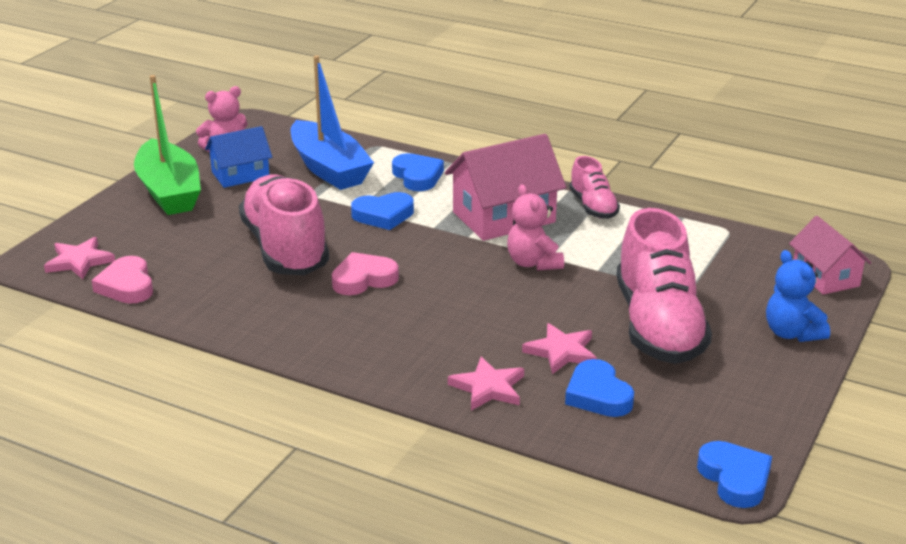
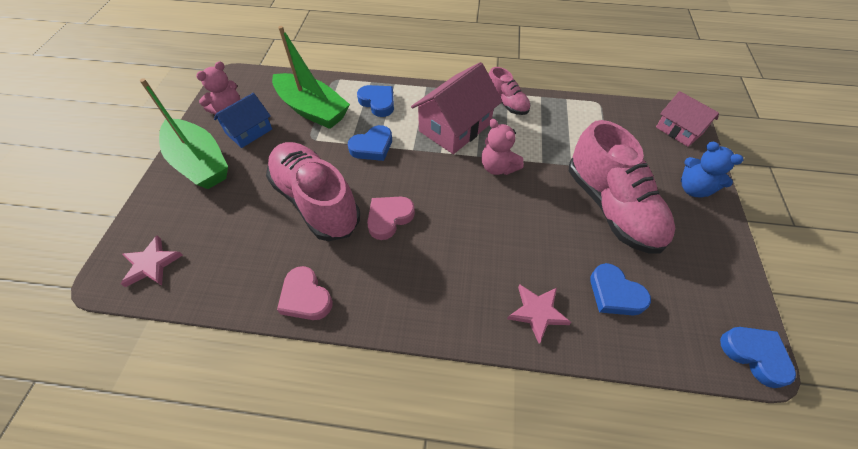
camera: 20 degrees left, 25 degrees up
(127, 286) = (203, 282): pink heart -> pink heart (305, 297)
(329, 169) = (312, 110): blue boat -> green boat
(561, 352) = (565, 254): pink star -> none

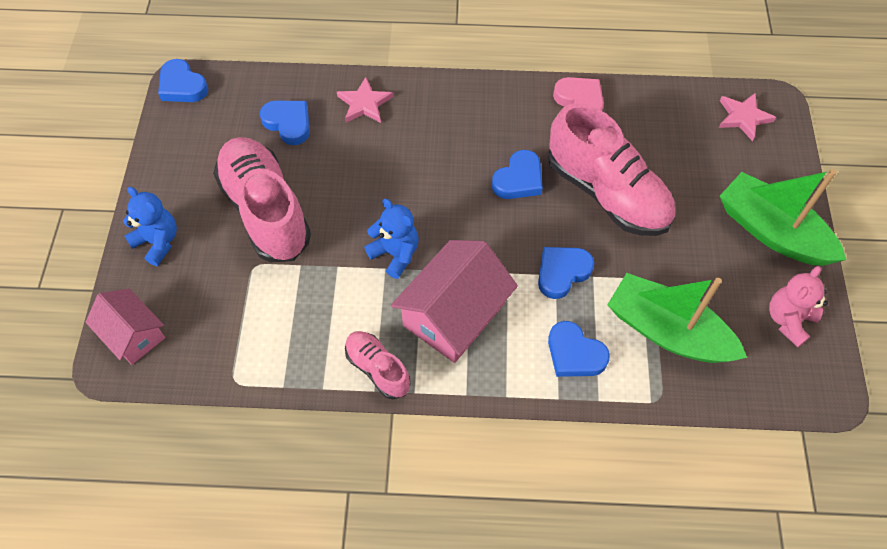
camera: 175 degrees right, 5 degrees up
(249, 131) = (738, 285): blue house -> none
(389, 218) = (518, 179): pink heart -> blue heart
(498, 167) = (395, 254): pink teddy bear -> blue teddy bear

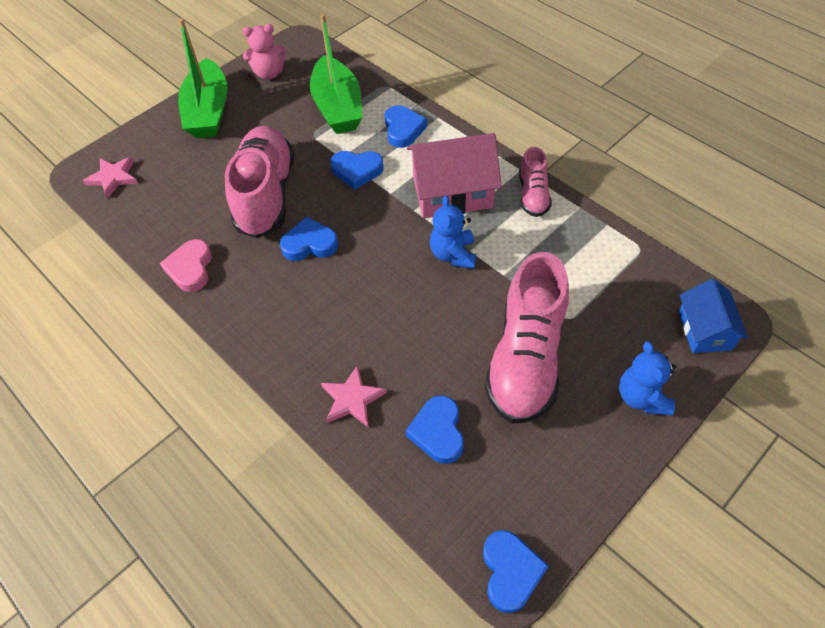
camera: 135 degrees left, 5 degrees down
(133, 335) = (704, 330): pink house -> blue house

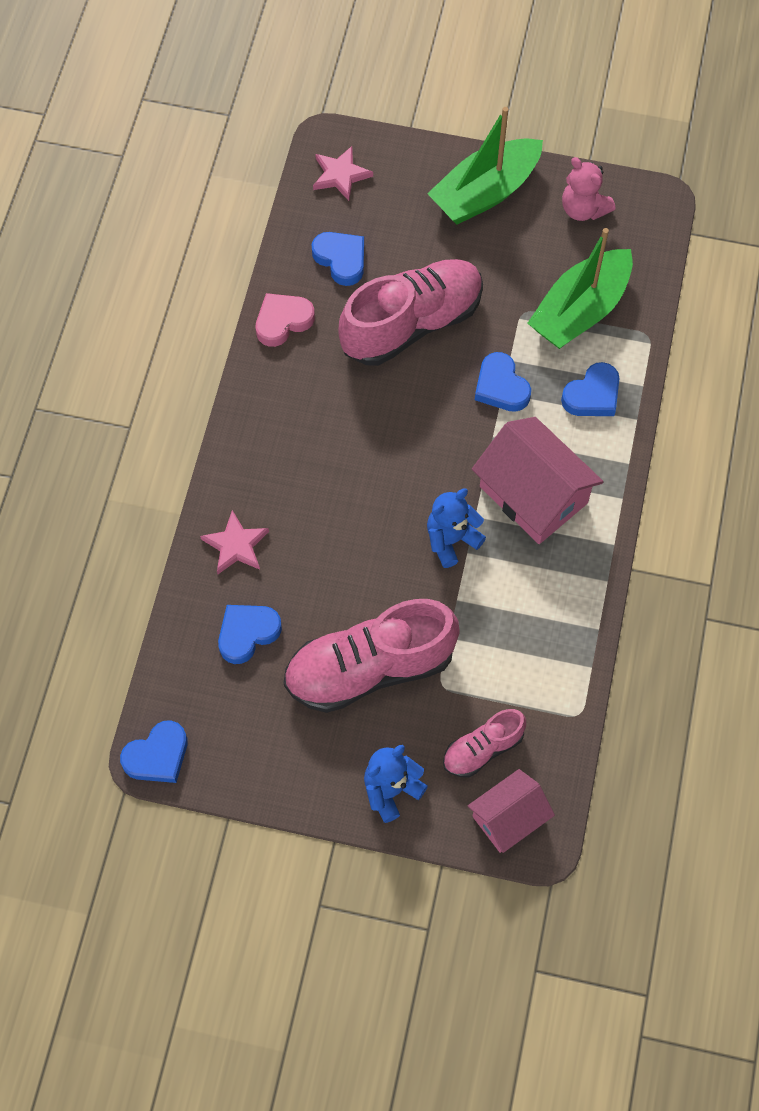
camera: 55 degrees right, 10 degrees up
(309, 244) = (378, 403): blue heart -> blue heart (341, 259)
(533, 195) = (584, 574): pink shoe -> pink shoe (482, 749)
(704, 330) = (509, 818): blue house -> pink house

